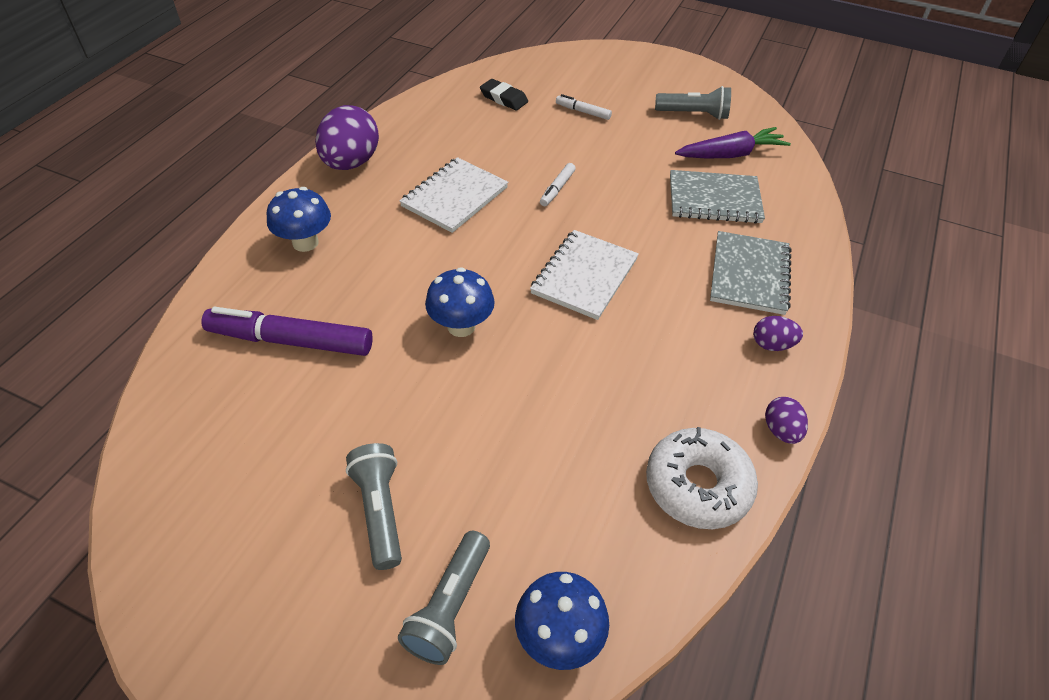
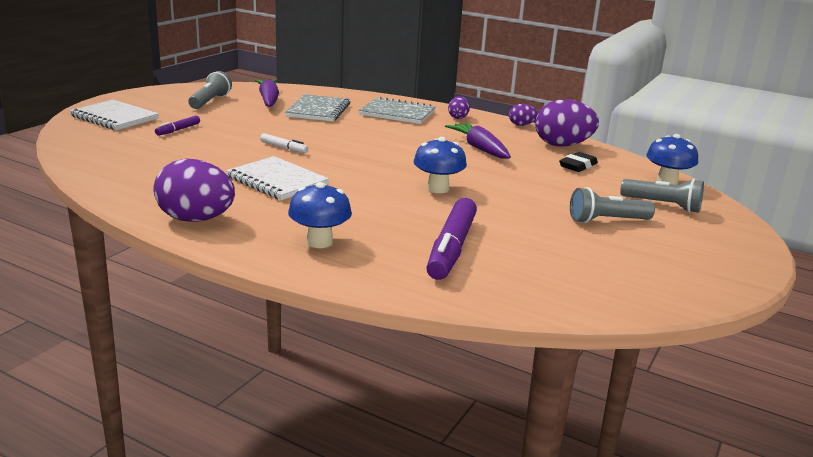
camera: 85 degrees left, 25 degrees down
(503, 98) = (130, 153): black eraser -> black eraser (578, 166)
(583, 112) = (178, 130): white marker -> purple marker
(584, 276) = (390, 150): white notebook -> white notebook (114, 117)
(631, 370) = (479, 149): none -> purple carrot
(697, 485) = (562, 145): white donut -> purple egg

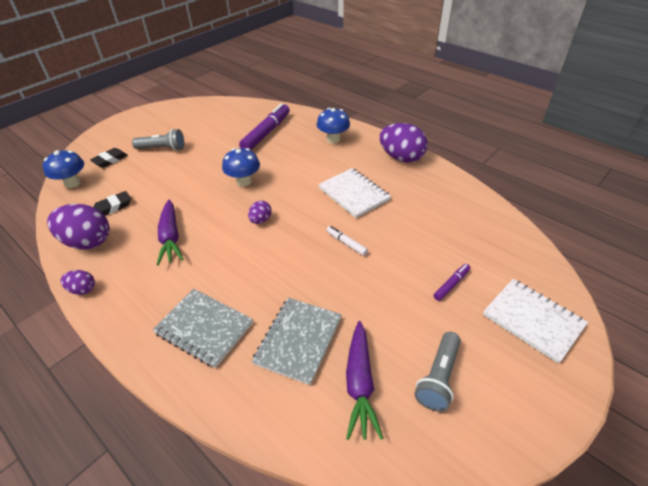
camera: 165 degrees left, 20 degrees up
(458, 117) = (138, 313): purple egg -> purple egg (261, 220)
(663, 205) = (110, 160): grey flashlight -> black eraser

